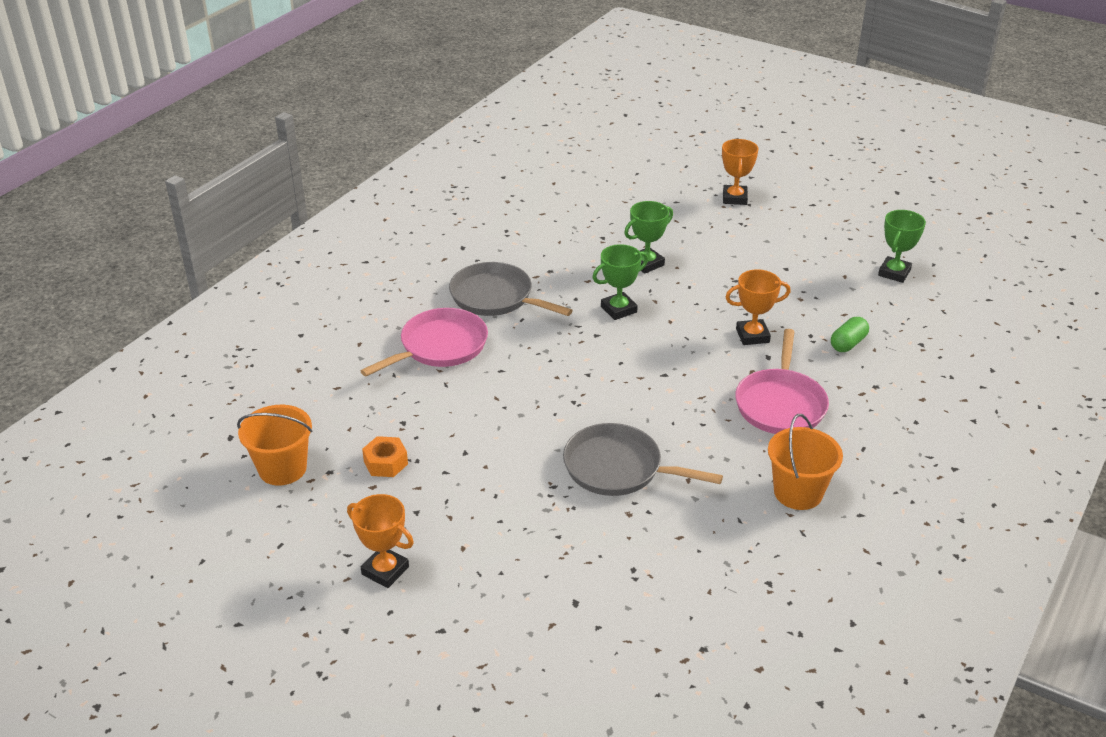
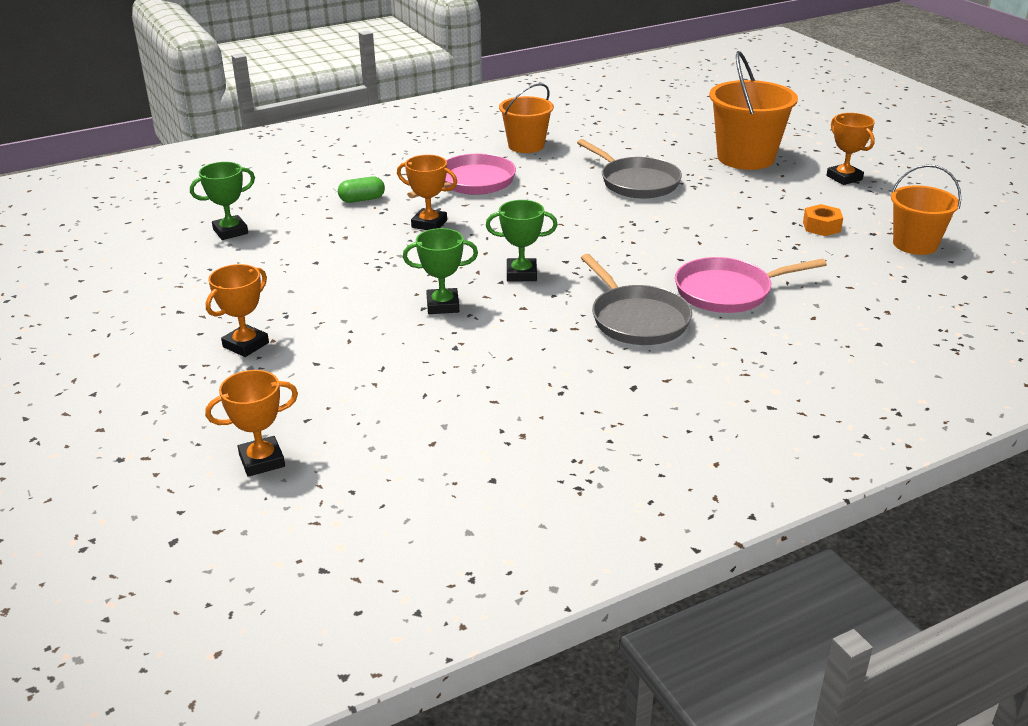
camera: 150 degrees left, 5 degrees down
(524, 570) = (746, 158): none -> orange bucket
(632, 150) = (262, 461): none -> orange trophy

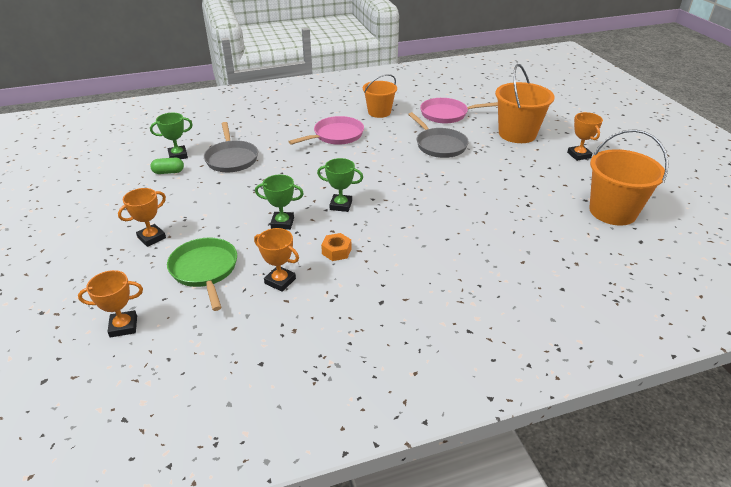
camera: 10 degrees right, 5 degrees up
(352, 377) = (205, 270): none -> green pan
(362, 199) = (264, 141): green capsule -> green capsule (168, 172)
(429, 224) = (298, 162): orange trophy -> orange trophy (280, 281)
(637, 319) = (402, 249): grey pan -> grey pan (231, 158)
(728, 292) = (471, 234): pink pan -> pink pan (446, 114)
(821, 227) = (551, 191): orange nut -> orange nut (336, 251)
(915, 244) = (612, 212): orange bucket -> orange bucket, size x1.53

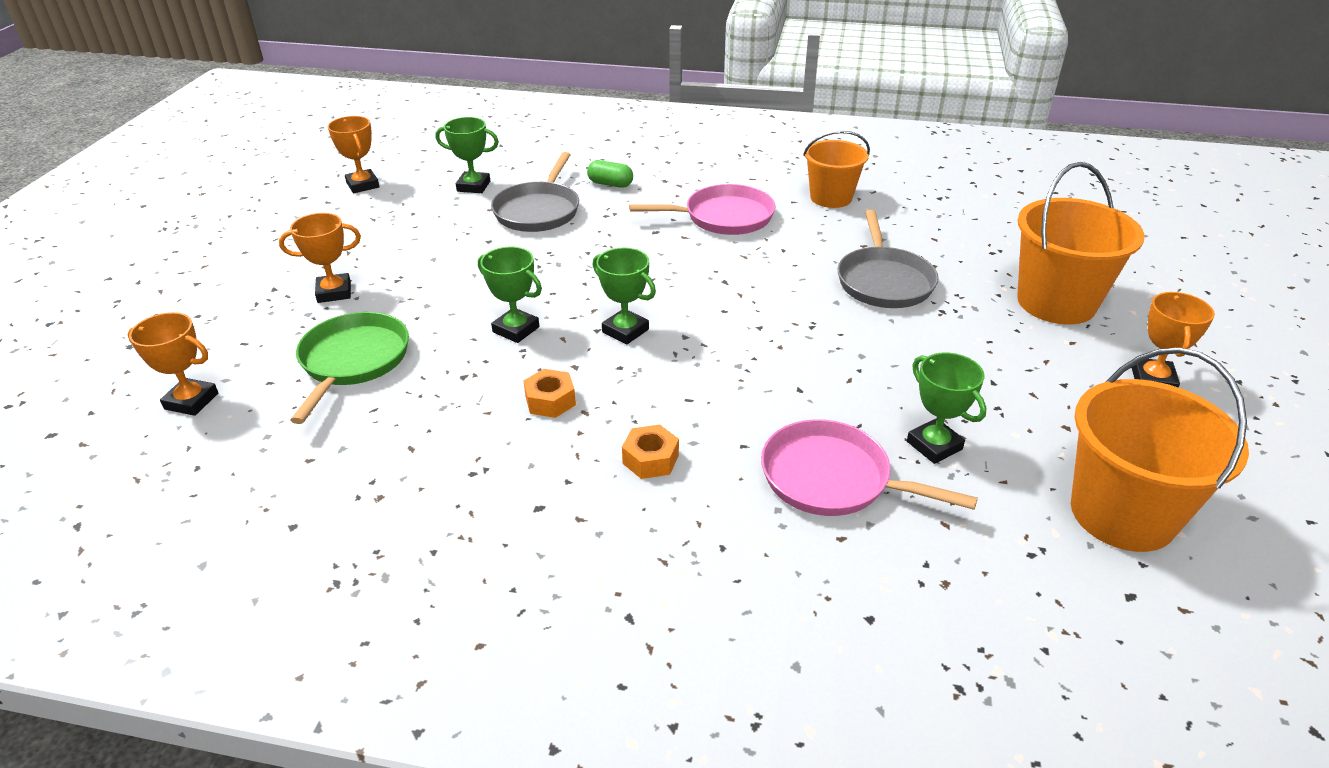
camera: 30 degrees right, 0 degrees up
(168, 172) = (440, 207): green capsule -> green capsule (610, 184)
(280, 281) = (430, 416): orange trophy -> orange trophy (363, 185)
(412, 260) = (650, 459): none -> orange nut
(446, 114) = (949, 231): pink pan -> pink pan (832, 479)
(524, 210) = (934, 445): none -> green trophy

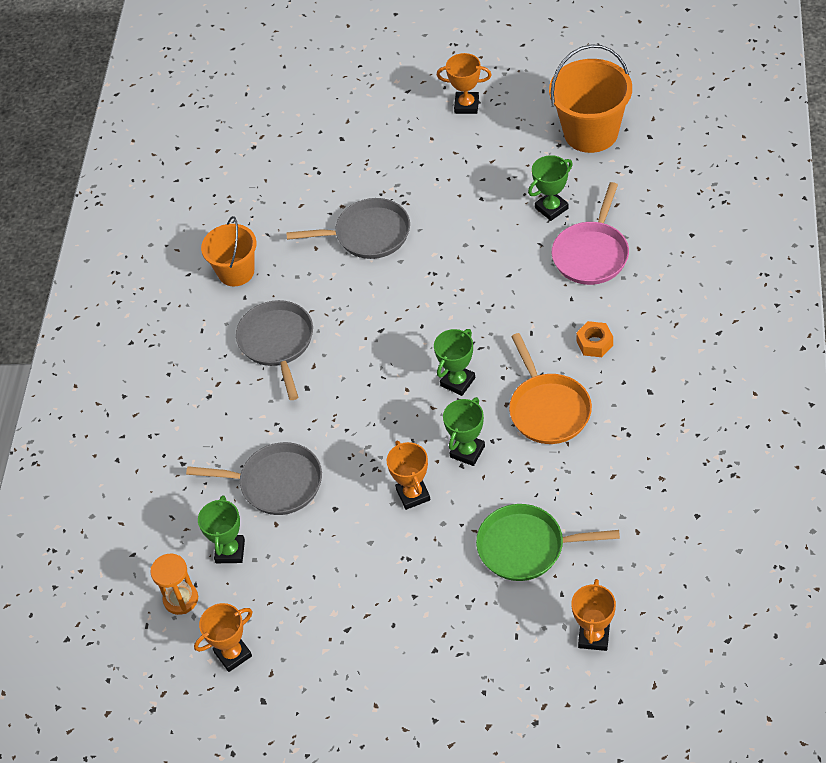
camera: 90 degrees left, 15 degrees up
(334, 292) = (433, 599): orange trophy -> orange trophy (413, 494)
(438, 164) = (181, 599): none -> orange hourglass
(550, 401) = (548, 409): orange nut -> orange pan
(610, 184) = (219, 437): green capsule -> none
(723, 217) = (277, 343): pink pan -> grey pan
(1056, 302) = (384, 142): orange bucket -> none

